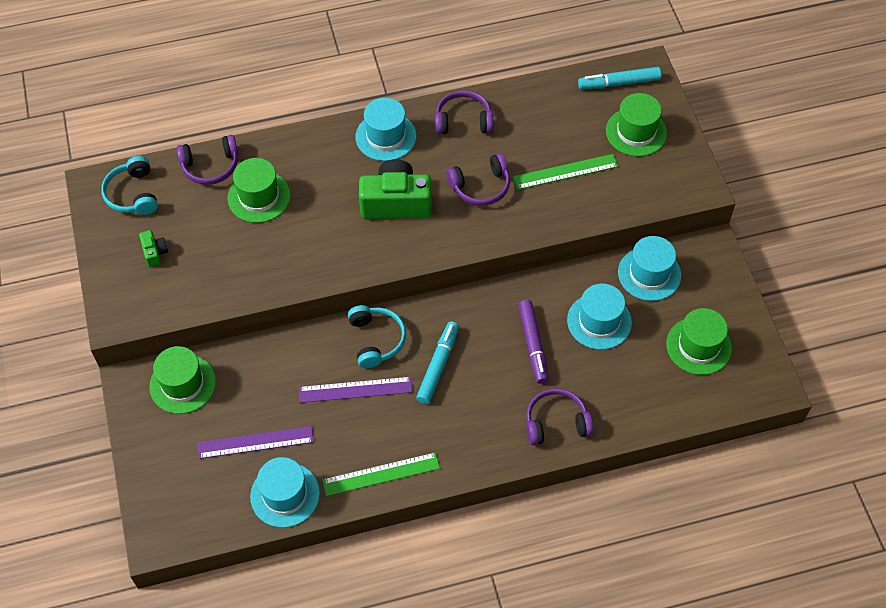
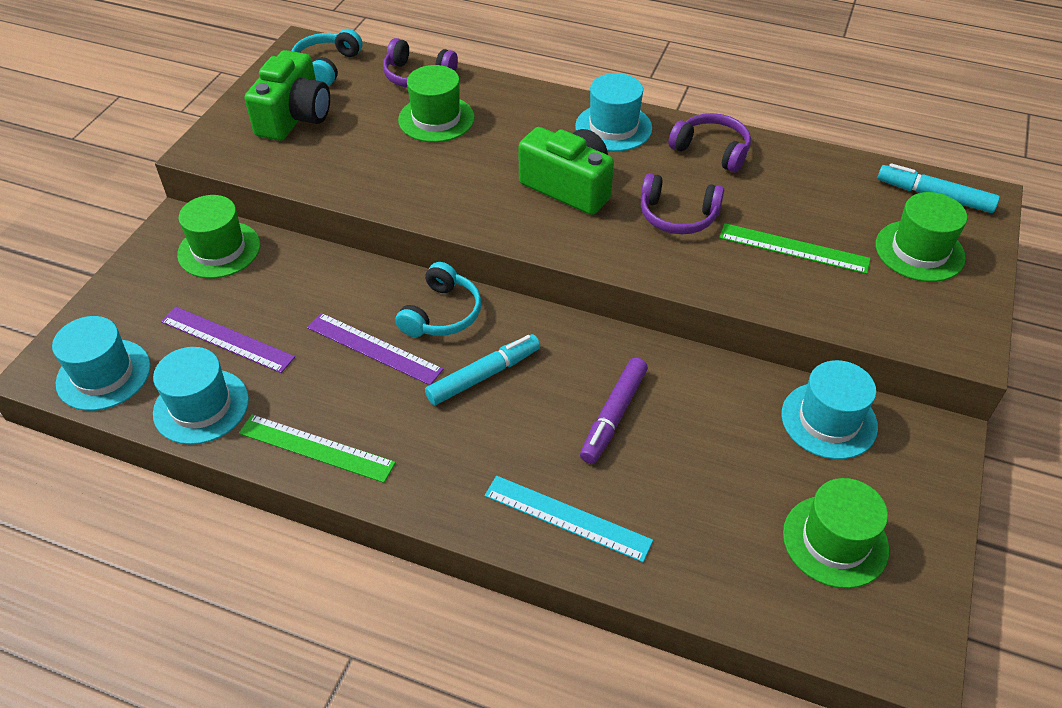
camera: 35 degrees right, 10 degrees down
(155, 253) = (294, 117): green camera -> green camera, size x2.20
(556, 422) = (567, 518): purple headphones -> turquoise ruler
(599, 321) = (719, 436): turquoise hat -> turquoise hat (103, 374)

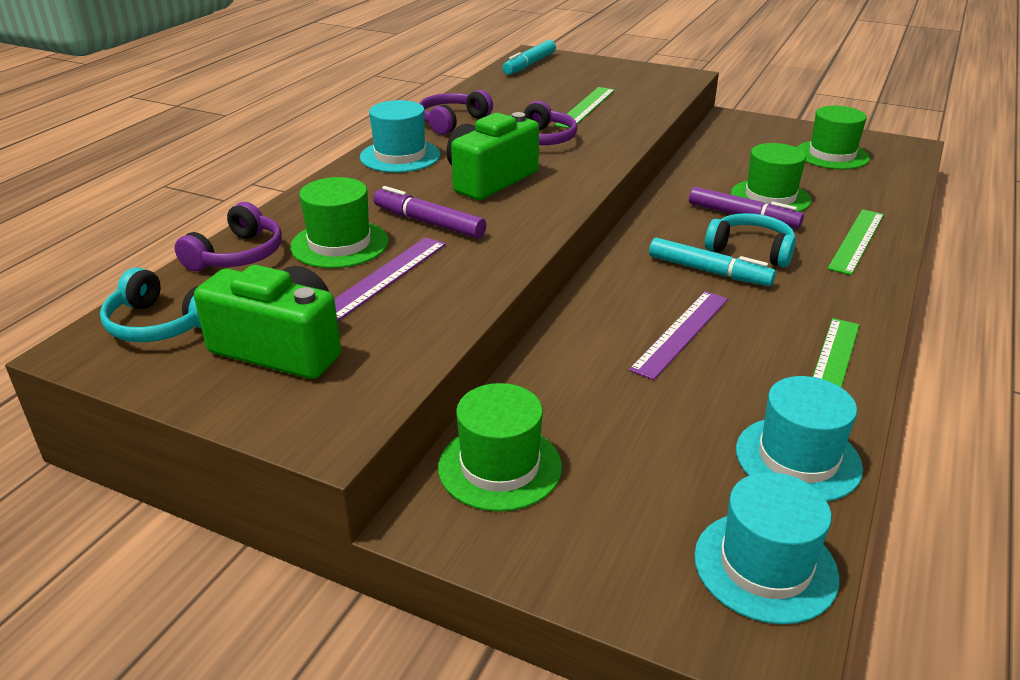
camera: 85 degrees left, 15 degrees down
(227, 339) = (679, 445): purple ruler -> purple ruler (384, 277)
(442, 314) = (626, 292): turquoise headphones -> turquoise headphones (751, 250)
(476, 159) = (429, 222): none -> purple marker
(484, 375) = (709, 271): turquoise marker -> turquoise marker turned 150 degrees clockwise
(567, 518) = (857, 241): turquoise ruler -> green ruler
(829, 420) = (726, 145): turquoise hat -> none
(919, 251) = (590, 75): green hat -> green hat (770, 197)

